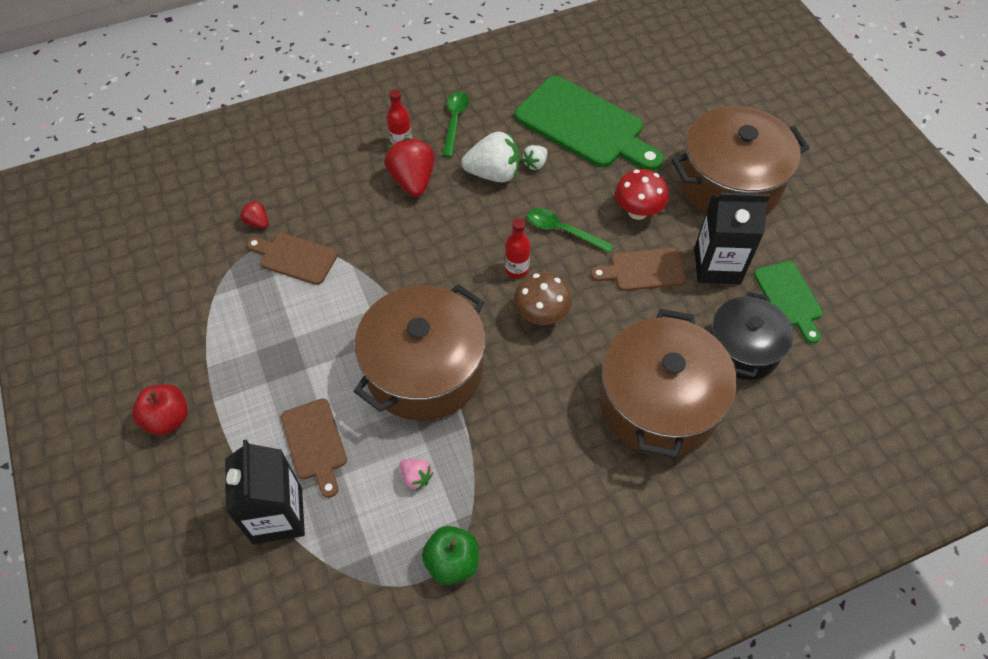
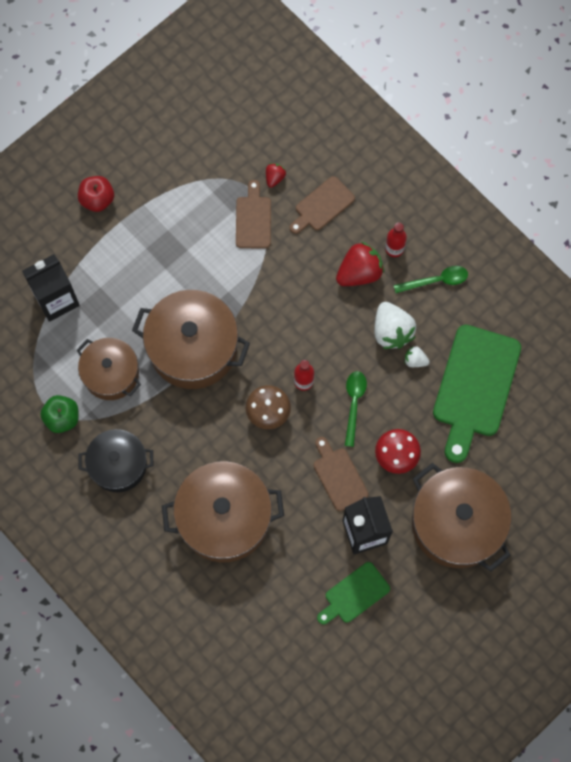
camera: 70 degrees right, 15 degrees up
(315, 443) = (113, 300): brown cutting board -> brown cutting board (322, 205)
(416, 477) = (111, 374): pink strawberry -> brown pot
(743, 348) = (293, 568): black pot -> black pot (118, 465)

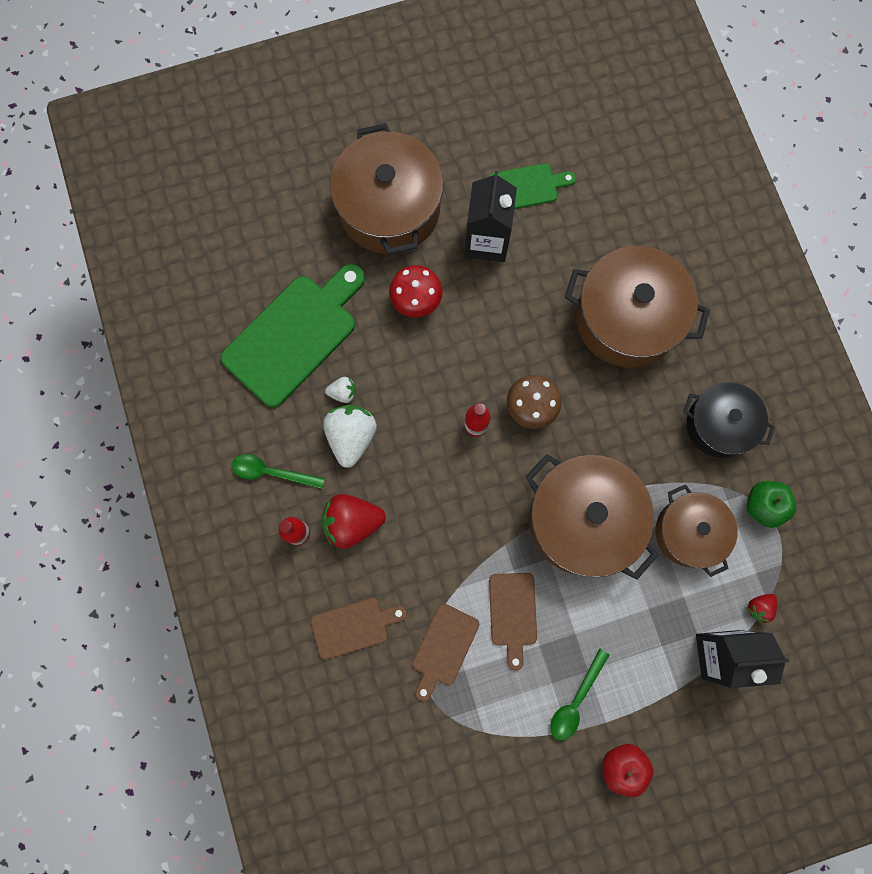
camera: 155 degrees left, 5 degrees up
(274, 178) = (393, 691): red strawberry -> red strawberry (759, 607)
(339, 476) = (486, 307): brown cutting board -> brown cutting board (512, 613)
(354, 404) = (433, 376): green spoon -> green spoon (576, 700)
(415, 360) = (343, 393): white strawberry -> white strawberry turned 45 degrees counterclockwise

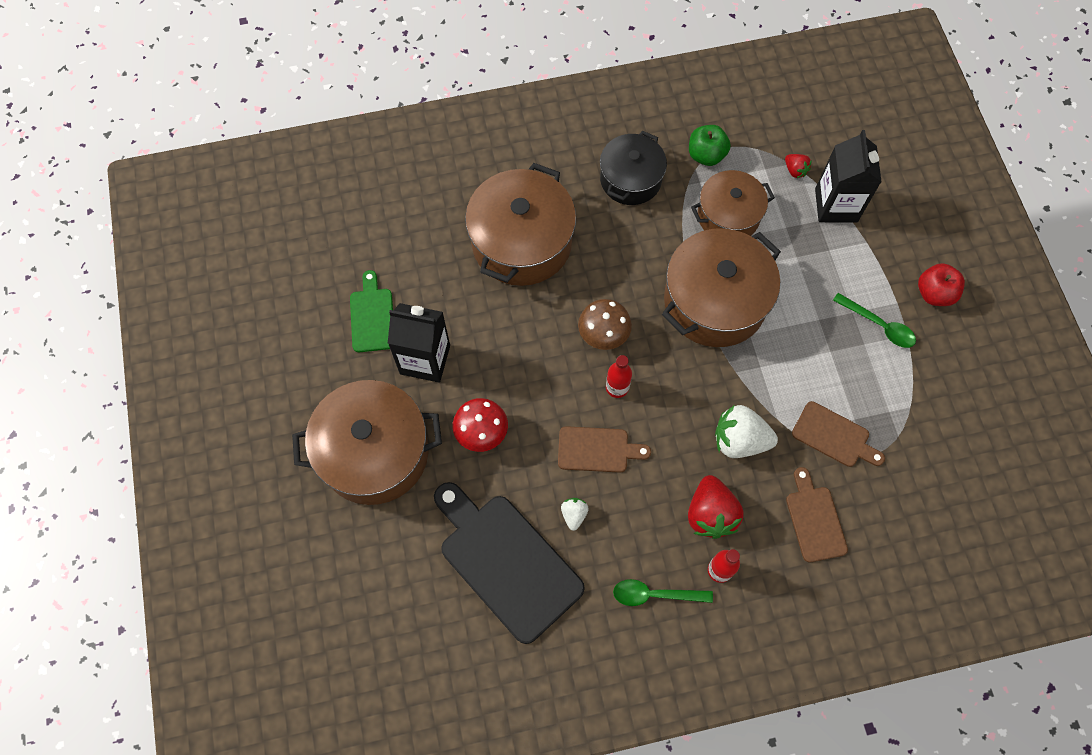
camera: 85 degrees left, 10 degrees down
(271, 472) = (655, 594): green spoon -> green spoon turned 75 degrees clockwise
(294, 336) = (506, 562): green cutting board -> black cutting board
(351, 437) = (621, 509): white strawberry -> white strawberry (739, 440)
(512, 613) = (801, 371): brown cutting board -> brown cutting board (597, 450)

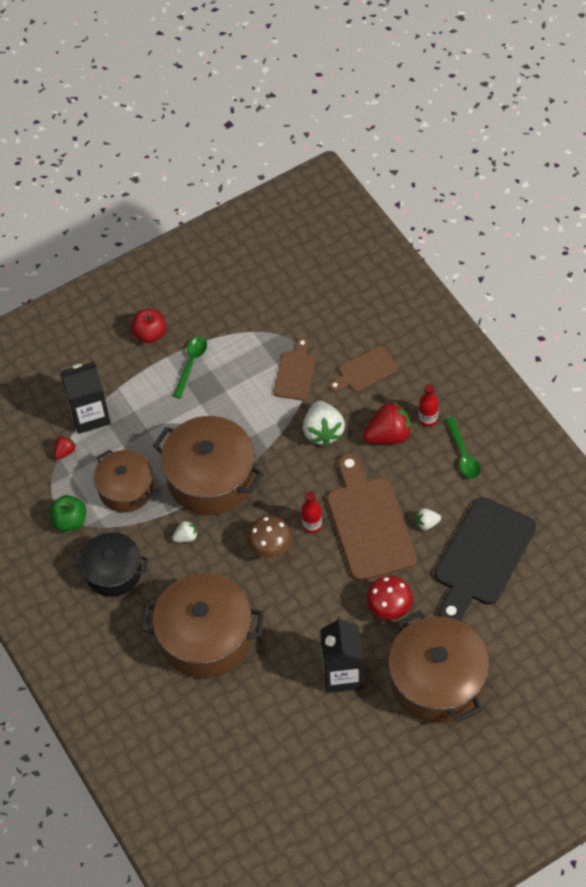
camera: 105 degrees left, 10 degrees down
(372, 316) = (319, 730): green cutting board -> none
(597, 450) = (369, 523): brown cutting board -> brown cutting board, size x1.86
(648, 257) = (186, 537): none -> white strawberry

